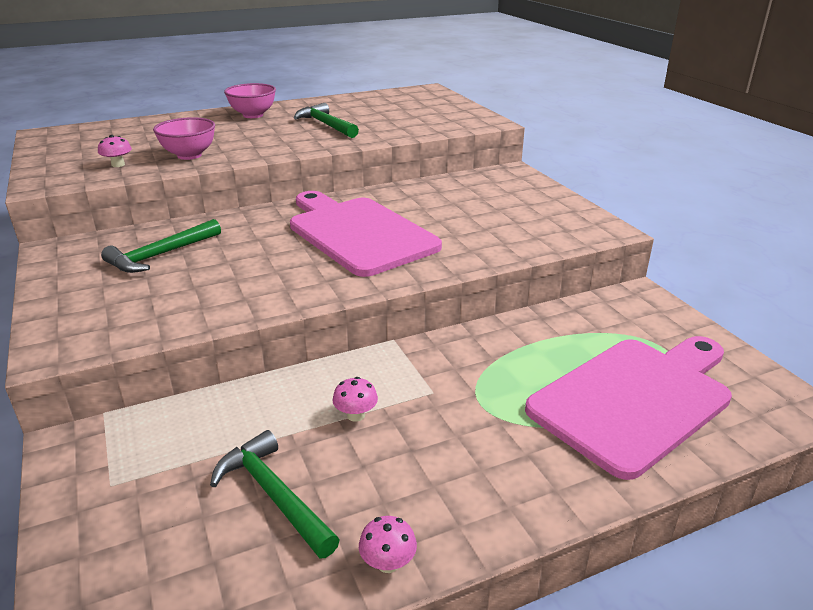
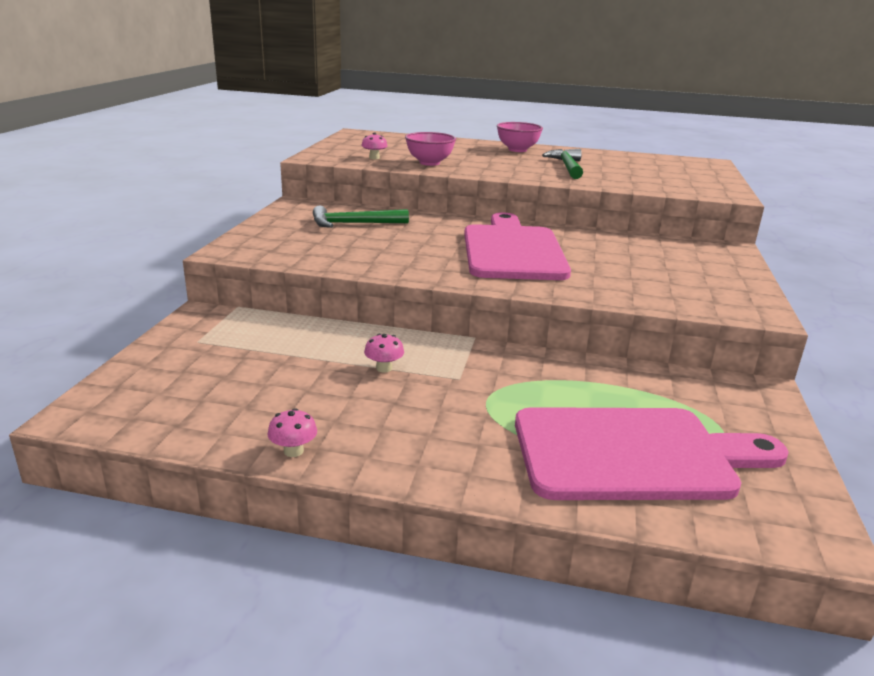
camera: 35 degrees right, 5 degrees down
(274, 495) = (274, 386): green hammer -> none

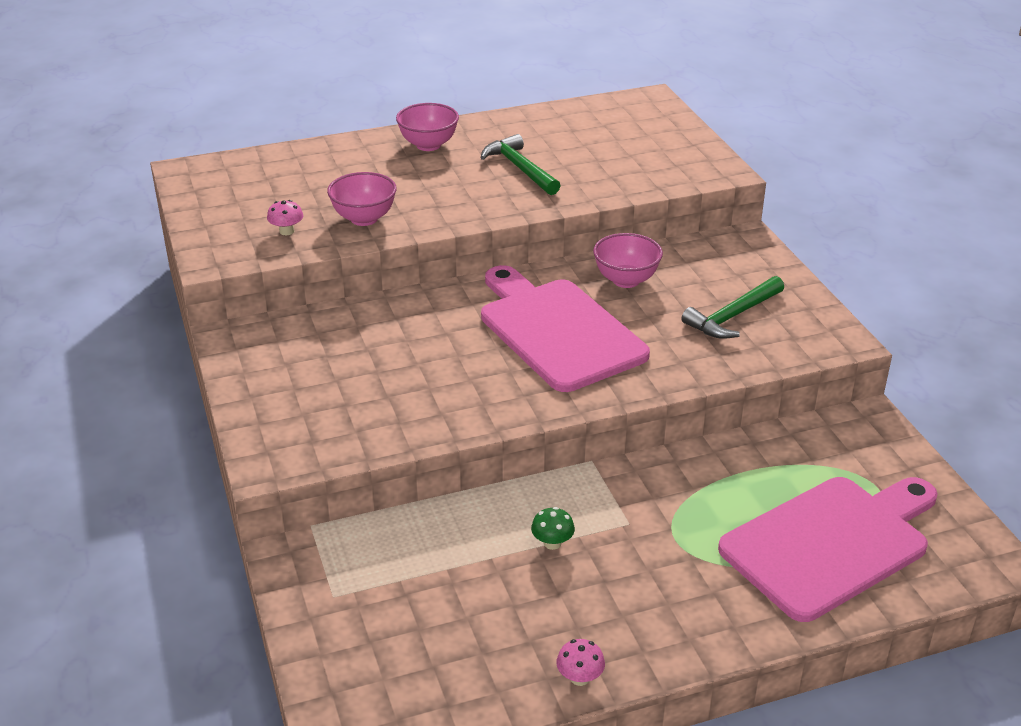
camera: 30 degrees left, 10 degrees up
(354, 224) = (346, 351): green hammer -> green hammer (733, 316)
(384, 368) = (552, 543): pink mushroom -> green mushroom
(599, 243) = (626, 280): none -> pink bowl

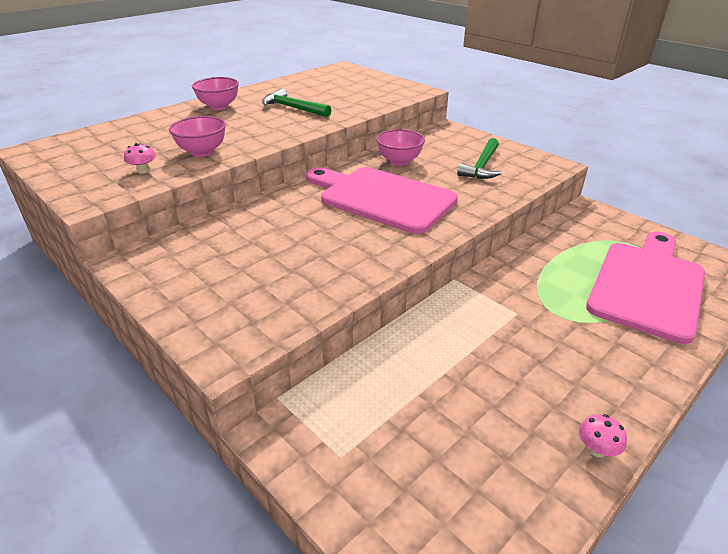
camera: 25 degrees left, 0 degrees up
(552, 543) = (479, 345): green mushroom -> none

